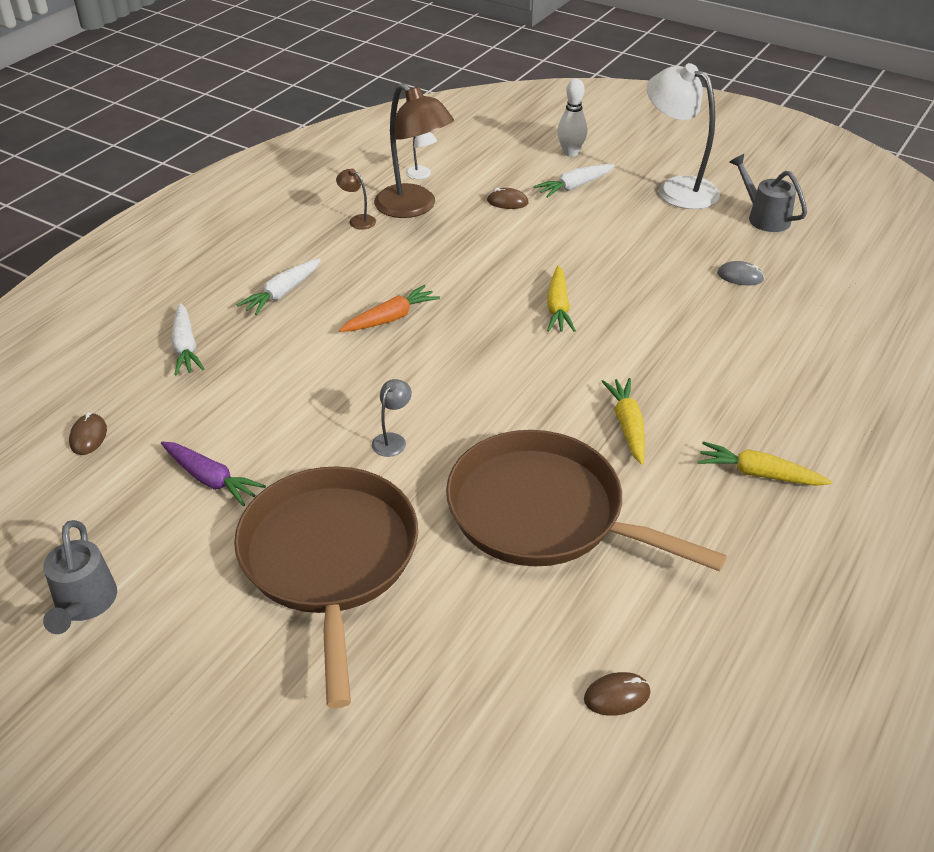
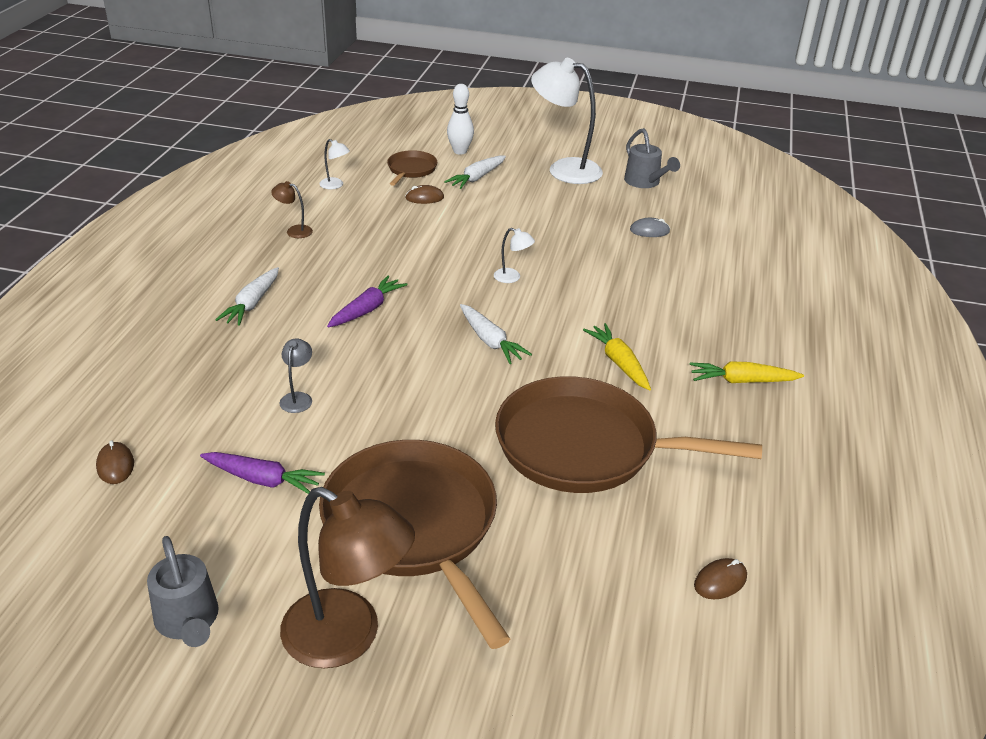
camera: 20 degrees left, 5 degrees down
(185, 347) = (178, 367): white carrot -> white carrot (490, 341)
(390, 318) = (367, 309): orange carrot -> purple carrot
(392, 440) = (421, 412): grey lamp -> grey lamp (298, 398)
(413, 208) = (341, 213): brown lamp -> brown lamp (347, 638)
(508, 167) = (411, 170): none -> brown pan
(558, 307) = (512, 277): yellow carrot -> white lamp
(764, 217) = (645, 182): grey watering can -> grey watering can turned 150 degrees counterclockwise

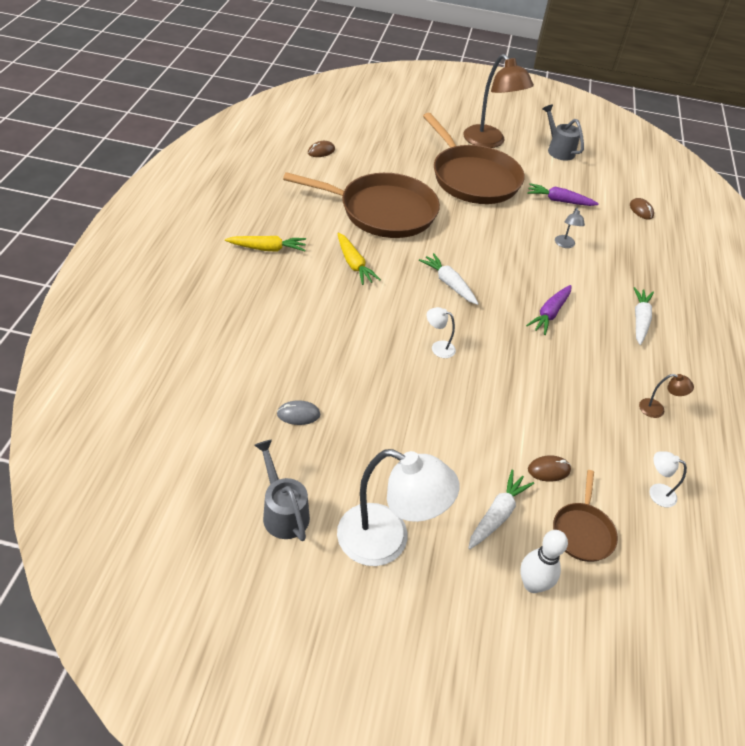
camera: 175 degrees right, 10 degrees up
(347, 638) = (489, 142): brown lamp -> brown lamp turned 150 degrees counterclockwise

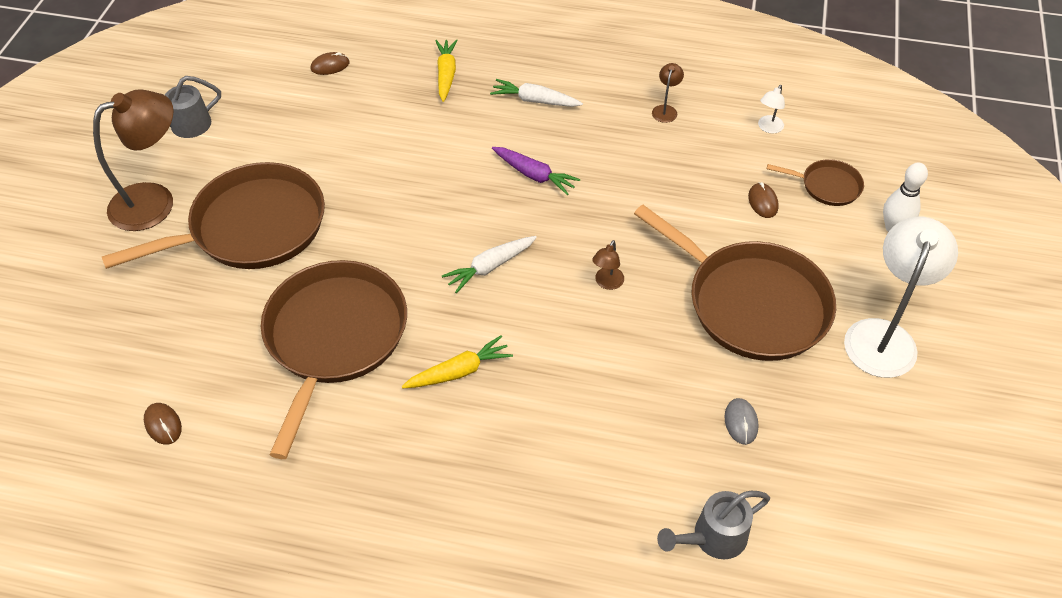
camera: 85 degrees left, 5 degrees up
(268, 249) = (431, 483): yellow carrot -> yellow carrot (446, 74)
(283, 511) = (876, 428): grey watering can -> grey watering can (712, 538)
(422, 440) = (751, 303): none -> brown pan
(438, 347) = (607, 283): white lamp -> brown lamp
(497, 514) = (827, 246): white carrot -> none
(559, 201) = (309, 140): purple carrot -> none
(565, 245) = (403, 146): grey lamp -> none

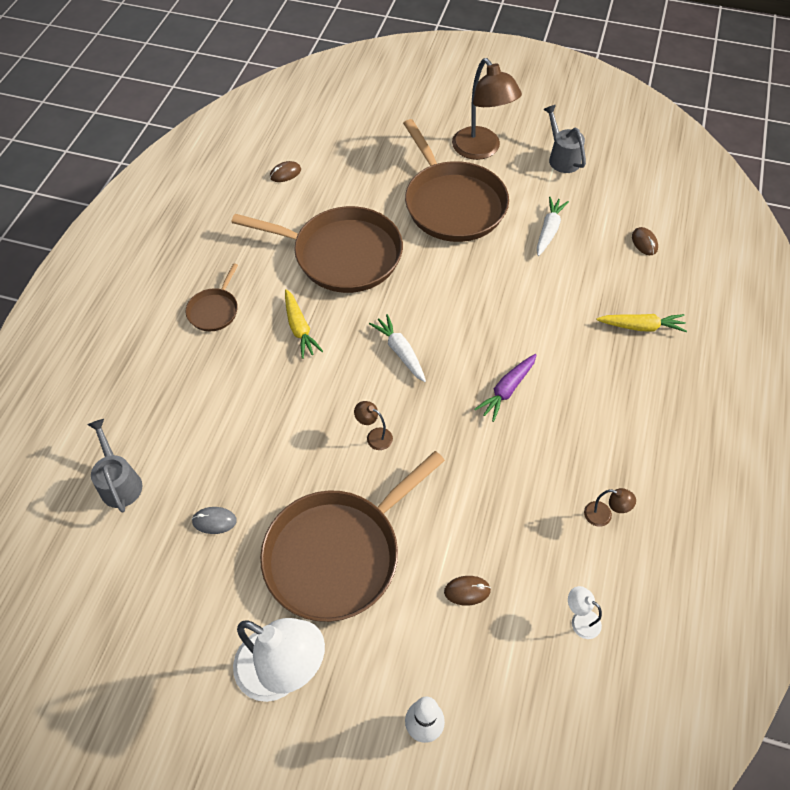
camera: 95 degrees right, 5 degrees up
(535, 100) = (609, 397): white carrot -> white carrot (549, 230)
(827, 186) = (489, 666): brown pan -> brown pan (214, 310)

